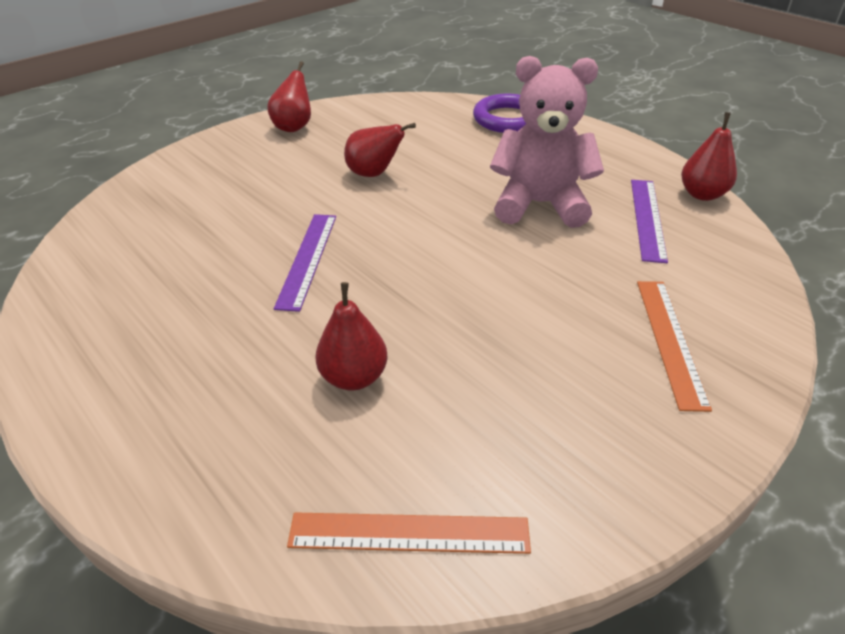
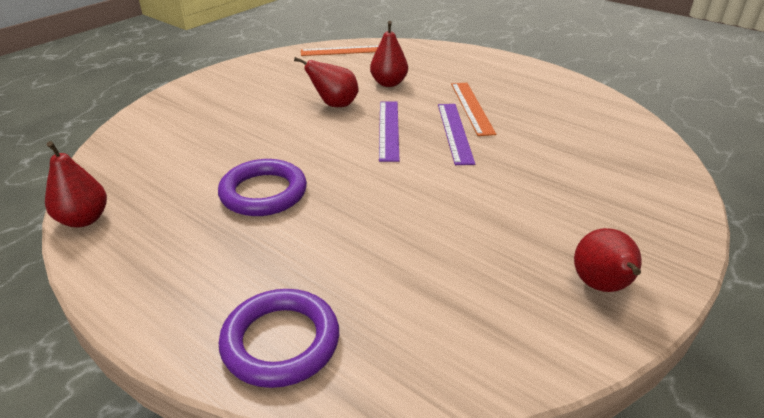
camera: 170 degrees right, 5 degrees down
(374, 174) = (444, 214): red pear -> red pear (334, 105)
(540, 204) = (263, 193): pink teddy bear -> purple ring
(647, 218) = (163, 187): purple ruler -> purple ruler (389, 129)
(670, 340) = (204, 109): orange ruler -> orange ruler (472, 107)

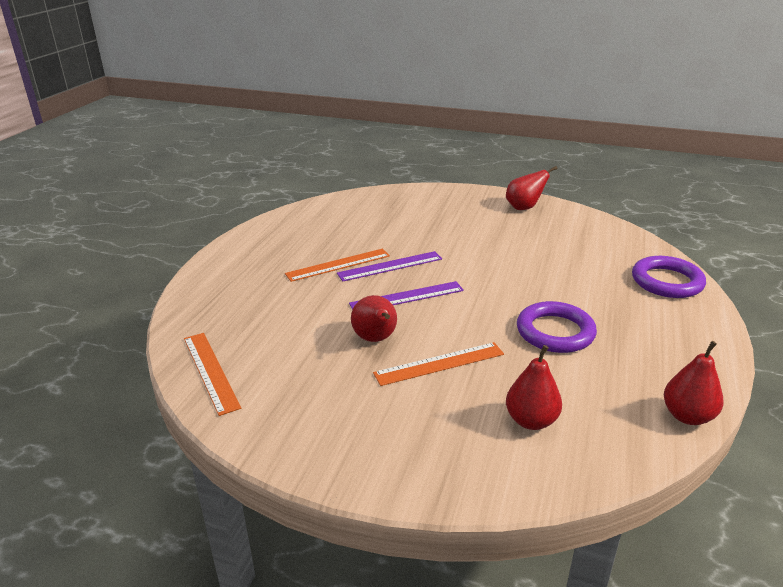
camera: 110 degrees left, 5 degrees down
(278, 123) = (439, 364): none -> orange ruler
(388, 83) = (305, 317): red pear -> red pear (531, 421)

